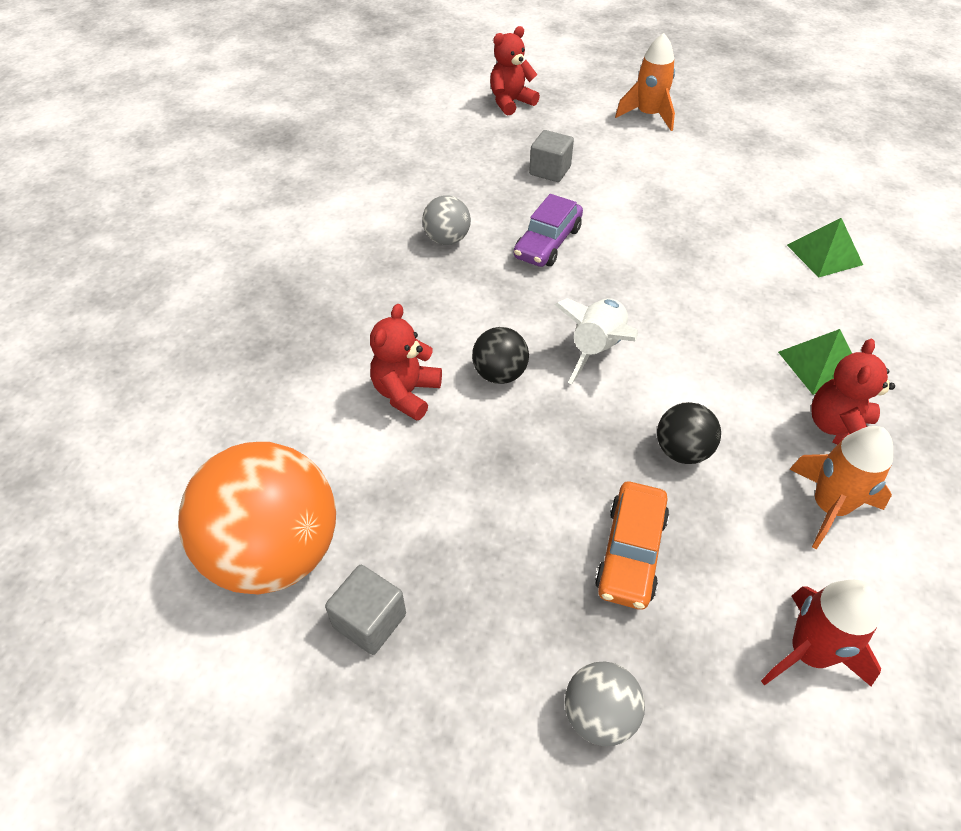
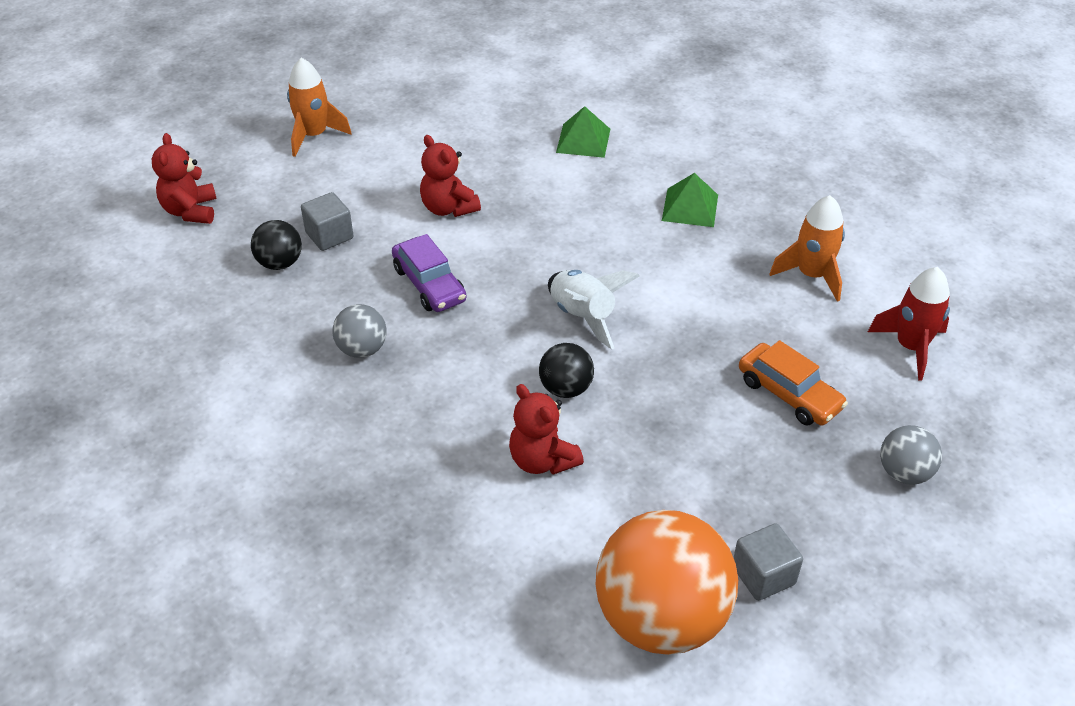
camera: 60 degrees left, 5 degrees down
(682, 451) = (718, 321): black ball -> black ball (280, 263)
(838, 429) = (751, 233): red teddy bear -> red teddy bear (448, 208)

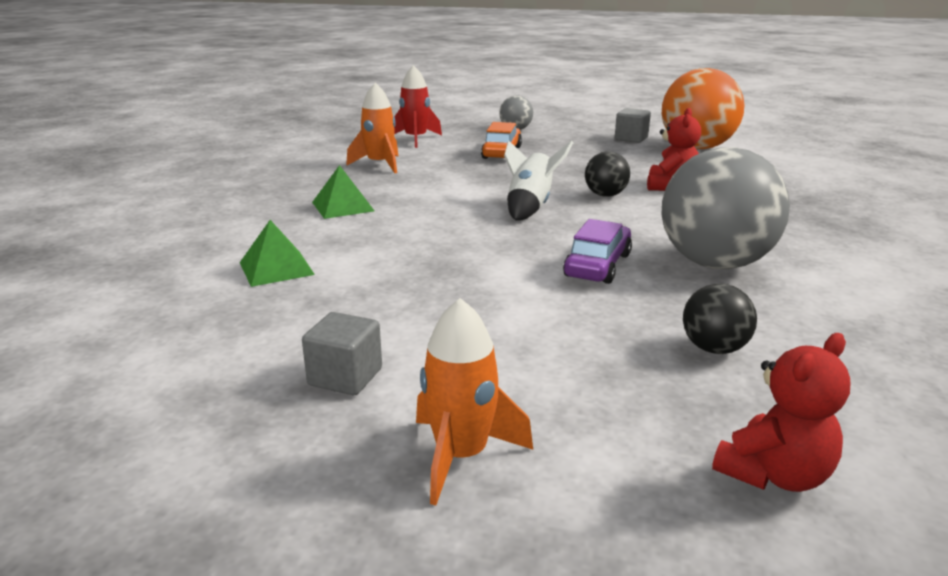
camera: 125 degrees left, 20 degrees down
(329, 235) = (626, 340): grey cube -> grey cube (345, 377)
(362, 349) = (715, 263): grey ball -> grey ball, size x2.12
(448, 208) = (482, 294): red teddy bear -> none

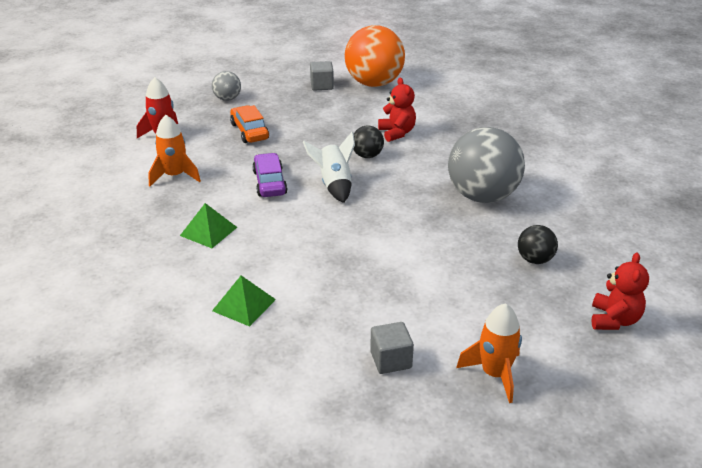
camera: 35 degrees left, 10 degrees up
(597, 265) = (426, 222): purple car -> purple car (270, 183)

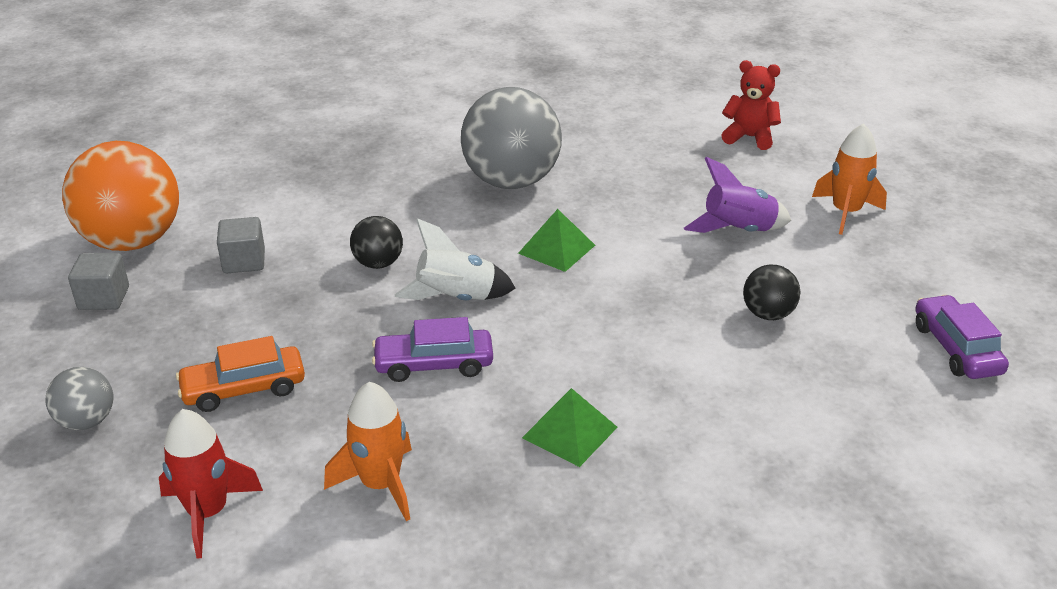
camera: 85 degrees left, 0 degrees up
(244, 305) = (754, 390): green pyramid -> green pyramid (556, 249)
(294, 420) = (956, 349): none -> purple car
(391, 360) = (839, 275): grey cube -> grey cube (244, 261)
(397, 133) = (318, 232): red teddy bear -> none
(445, 306) = (738, 231): none -> purple rocket
(535, 260) = (649, 165): black ball -> black ball (768, 314)

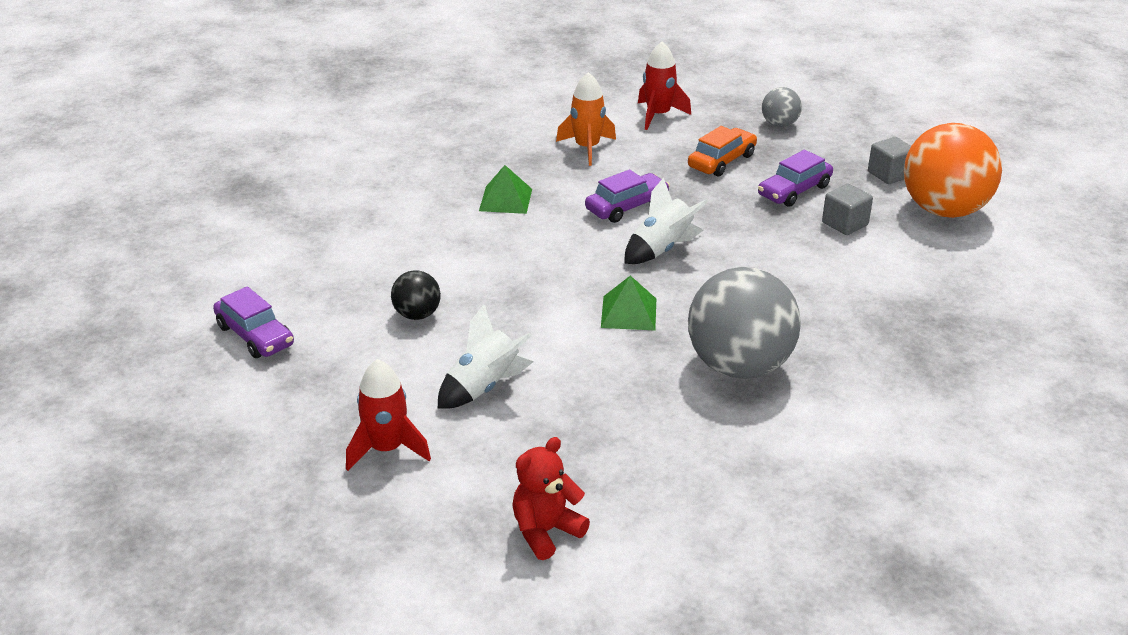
camera: 150 degrees right, 0 degrees up
(229, 316) = (794, 191): none -> purple car
(378, 263) = (750, 254): black ball -> none
(738, 231) = (484, 387): purple rocket -> white rocket
(749, 137) = (546, 531): red teddy bear -> red teddy bear turned 150 degrees clockwise
(846, 213) = (387, 449): orange rocket -> red rocket

